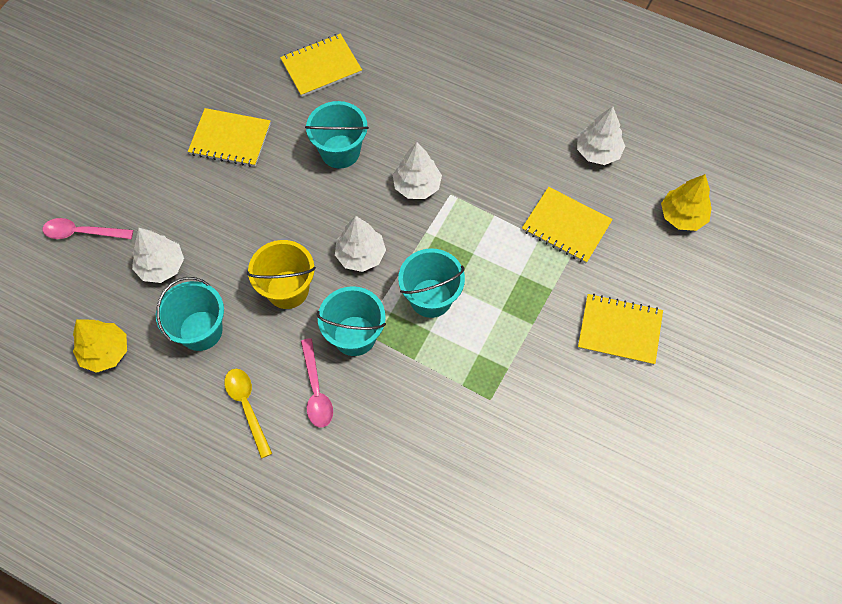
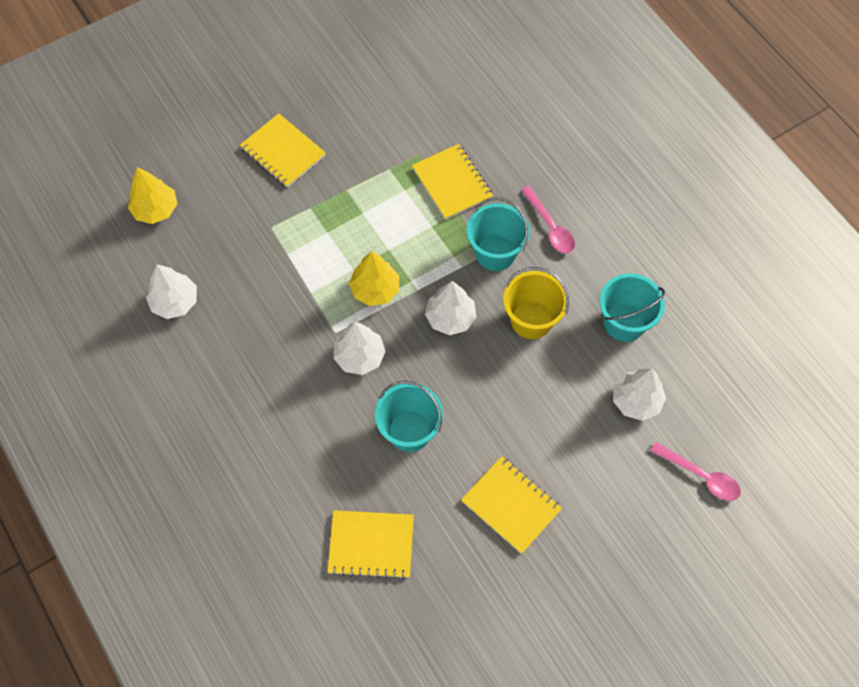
camera: 150 degrees left, 0 degrees up
(105, 352) = (715, 345): yellow tree -> yellow tree (375, 289)
(247, 407) = (612, 242): yellow spoon -> none
(316, 390) = (550, 226): pink spoon -> pink spoon turned 135 degrees clockwise
(431, 298) = (413, 251): turquoise bucket -> none
(566, 226) = (258, 251): yellow notebook -> yellow notebook (452, 183)

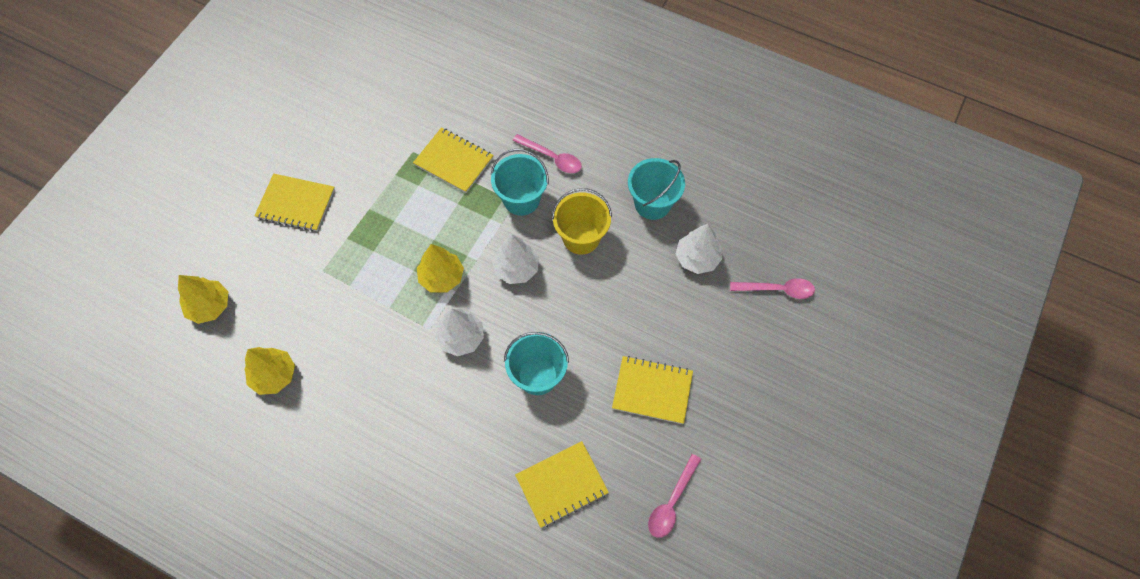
camera: 30 degrees left, 0 degrees up
(175, 302) = (274, 375): white tree -> yellow tree
(465, 621) = (671, 502): none -> pink spoon

